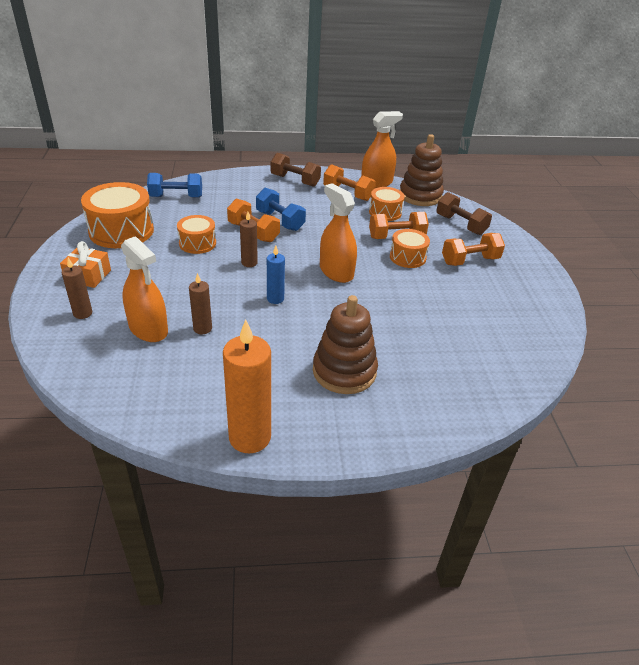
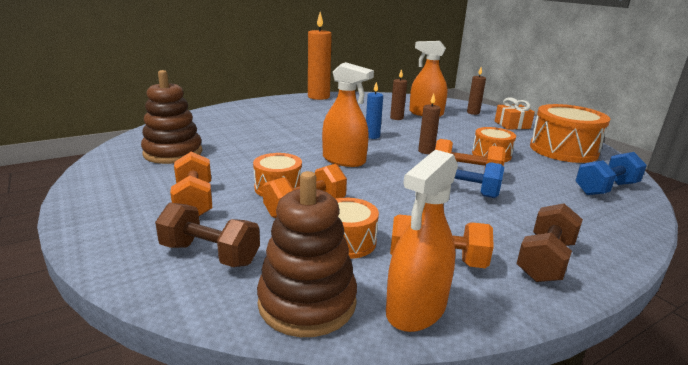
camera: 155 degrees right, 15 degrees down
(295, 180) = (545, 260): brown dumbbell -> brown dumbbell turned 60 degrees counterclockwise
(344, 371) = (288, 117): brown stacking toy -> brown stacking toy (173, 153)
(470, 261) = (194, 201): orange dumbbell -> orange dumbbell turned 60 degrees counterclockwise

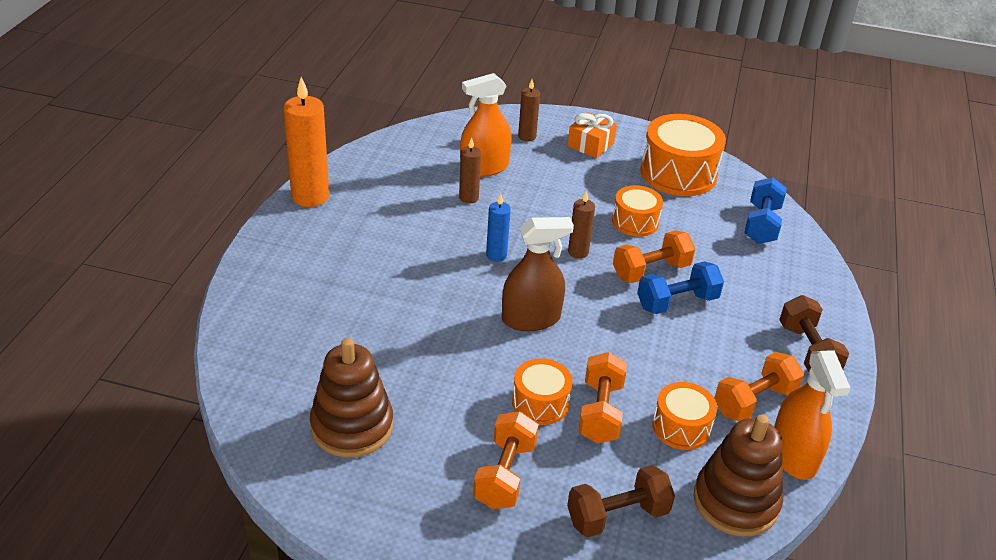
camera: 45 degrees left, 15 degrees up
(194, 201) = (505, 474): orange dumbbell -> orange dumbbell turned 75 degrees clockwise
(344, 160) = (531, 319): orange spray bottle -> brown spray bottle

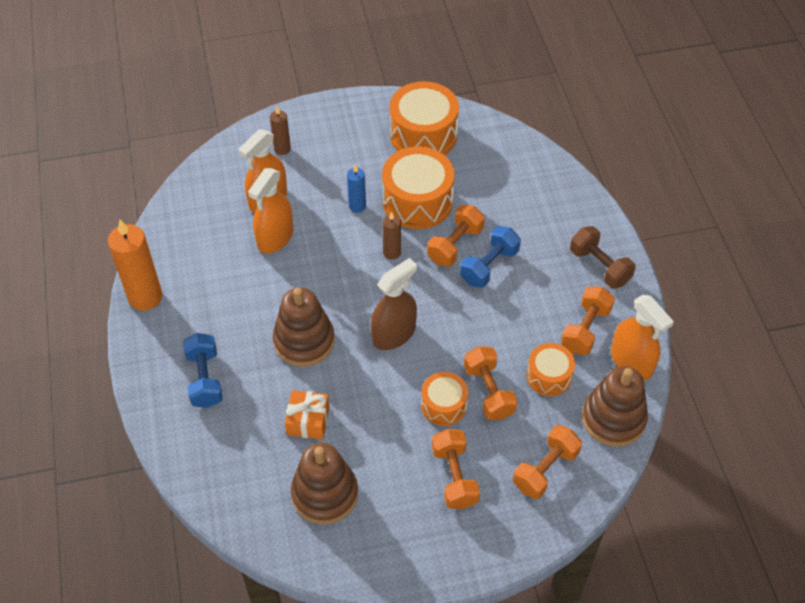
camera: 25 degrees left, 15 degrees up
(433, 288) = (304, 341): none -> brown stacking toy
(468, 198) = (275, 237): brown candle -> orange spray bottle
(496, 255) = (332, 285): blue candle -> blue candle (357, 206)
(590, 145) = (338, 134): orange gift -> orange gift (308, 421)
(617, 515) = (545, 469): brown dumbbell -> orange dumbbell
(635, 222) = (417, 201): orange drum -> orange drum, size x1.74
(761, 224) = (511, 159): blue dumbbell -> blue dumbbell (205, 379)

